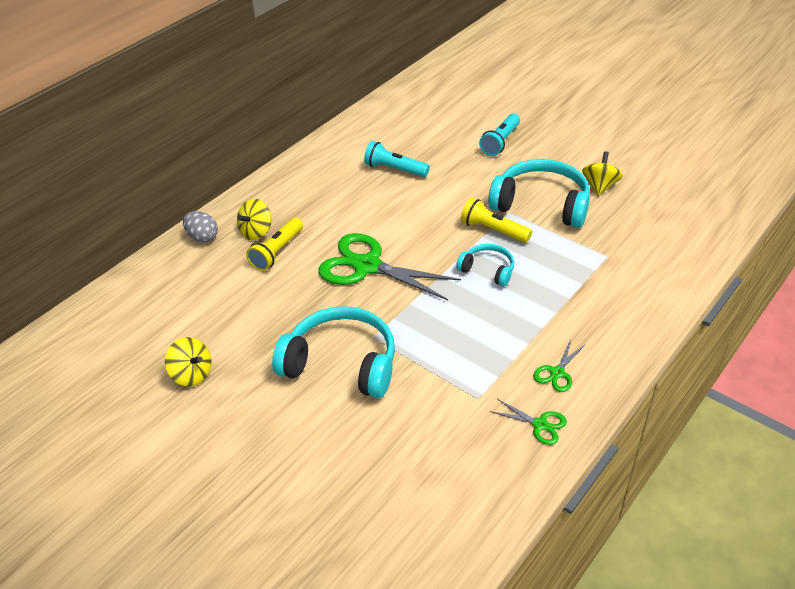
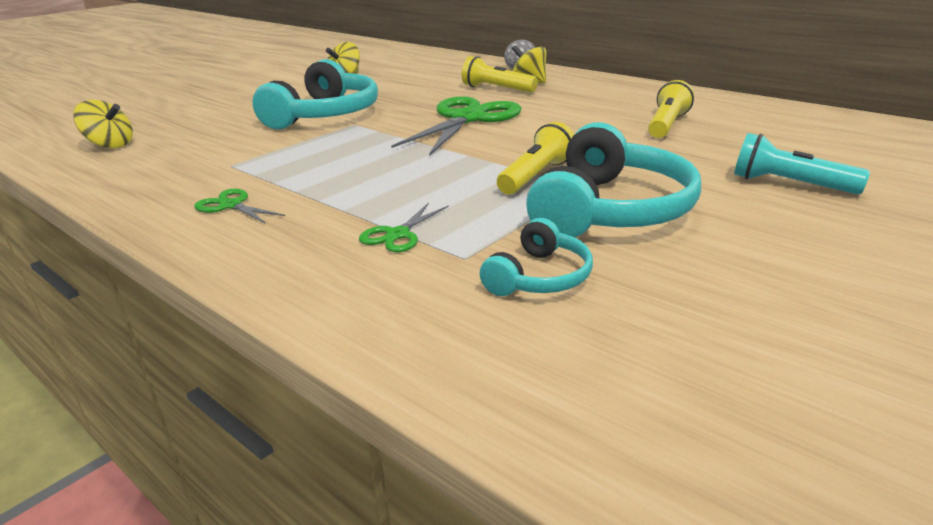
camera: 90 degrees right, 15 degrees down
(395, 169) = (667, 125): turquoise flashlight -> yellow flashlight
(488, 270) = (448, 172): turquoise headphones -> turquoise headphones (539, 277)
(540, 424) = (160, 193): green scissors -> green scissors (398, 234)
(600, 186) = (689, 266): yellow spinning top -> yellow spinning top (110, 145)

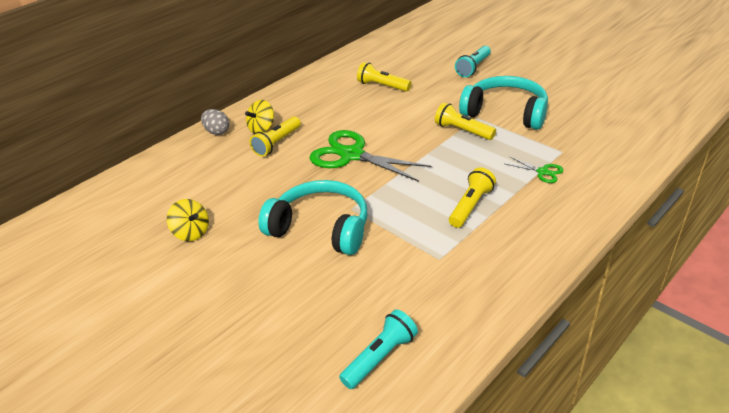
camera: 85 degrees left, 10 degrees up
(110, 145) = (380, 357): yellow spinning top -> turquoise flashlight
(231, 205) = (513, 241): green scissors -> none
(327, 181) = (471, 206): none -> yellow flashlight
(539, 277) = (575, 133): turquoise headphones -> none

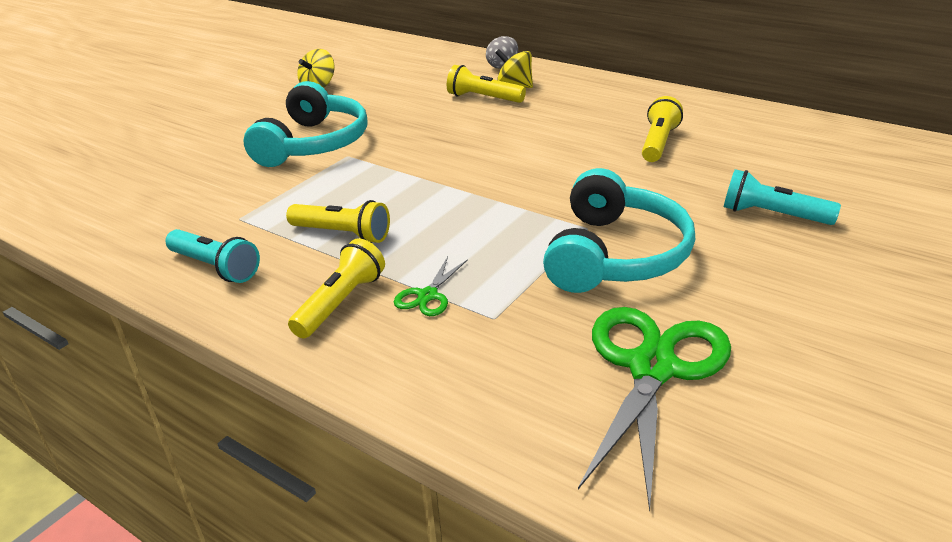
camera: 80 degrees right, 5 degrees down
(352, 155) = (462, 143): green scissors -> green scissors (652, 368)
(380, 357) = (101, 197): turquoise flashlight -> turquoise flashlight (215, 267)
(462, 131) = (542, 217): yellow flashlight -> yellow flashlight (341, 303)

